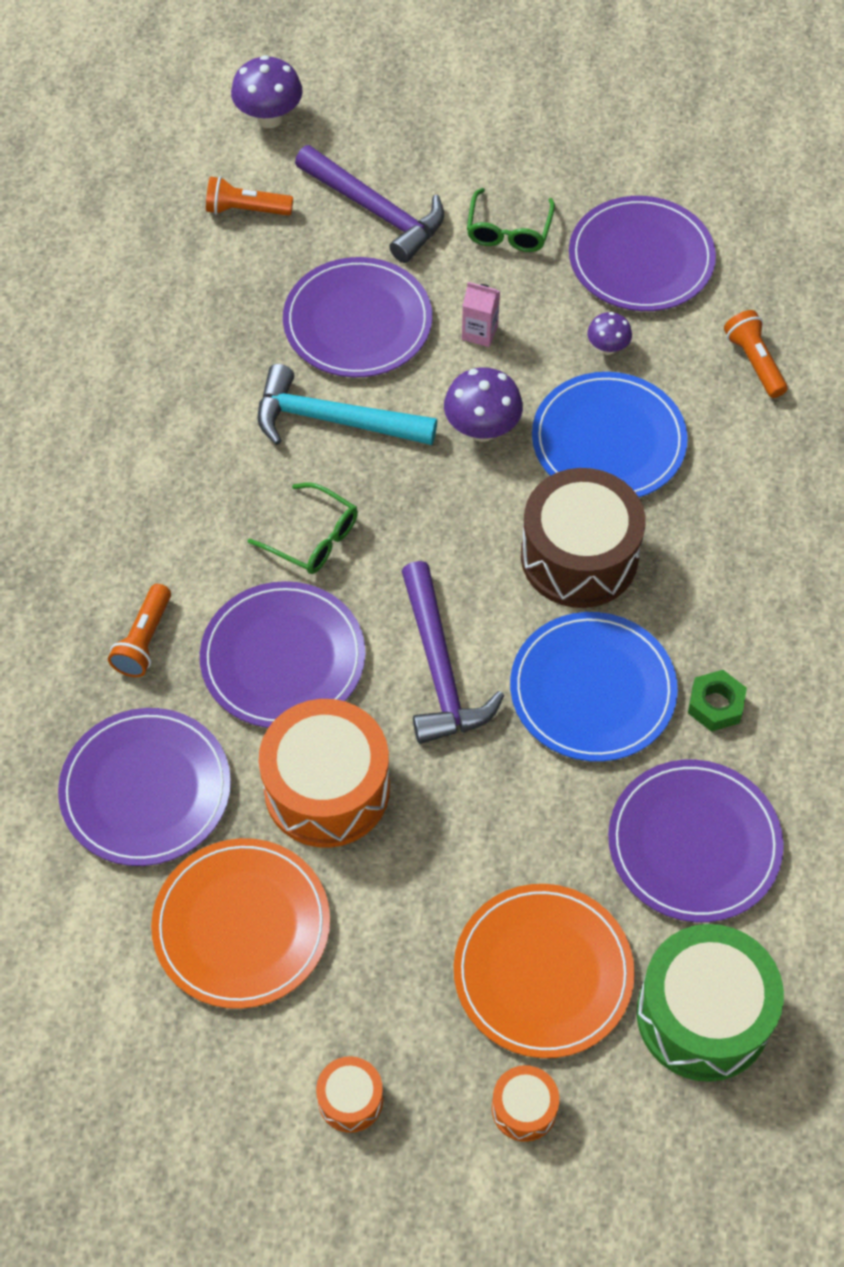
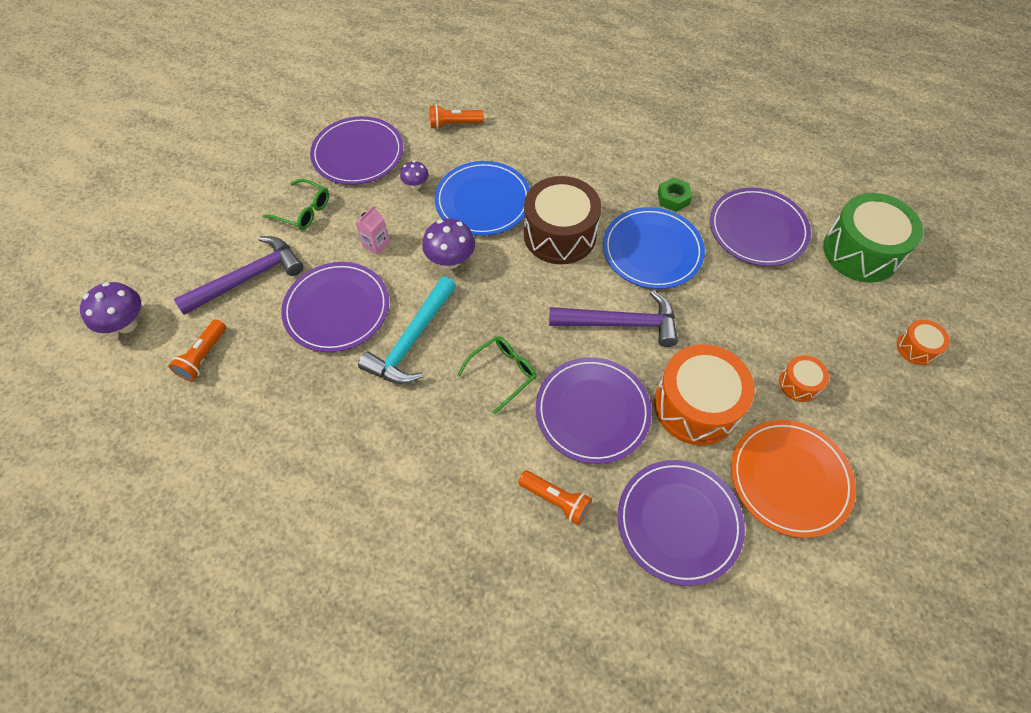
camera: 75 degrees left, 0 degrees up
(350, 1099) = (912, 438): orange drum -> orange drum (799, 384)
(543, 972) = (832, 318): orange plate -> none

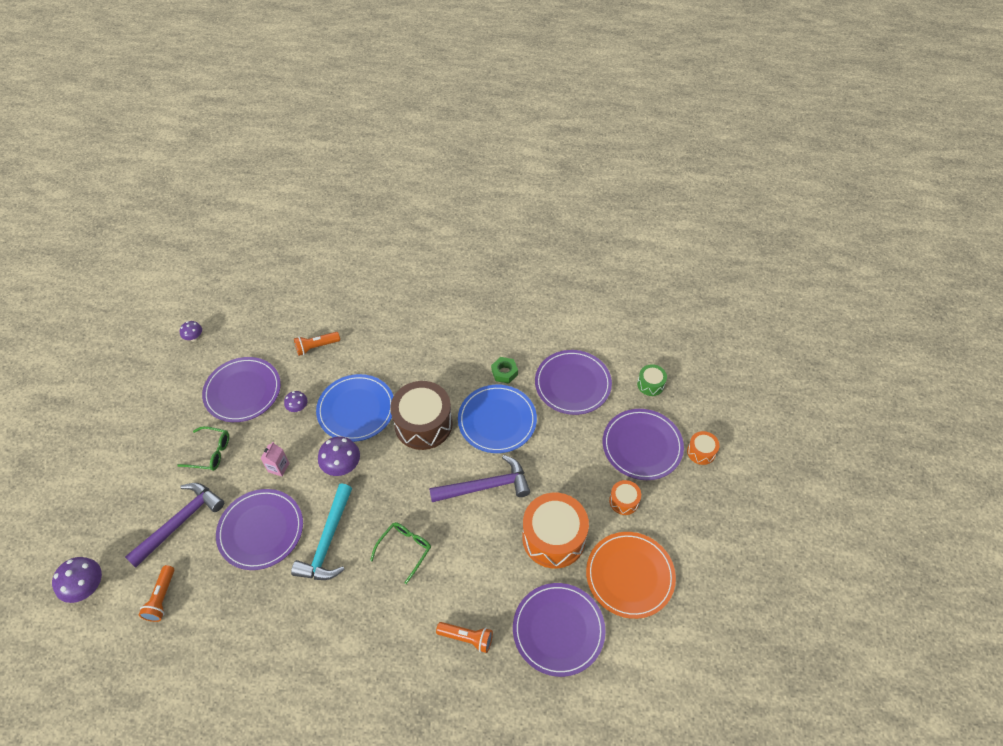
camera: 15 degrees left, 5 degrees down
(320, 87) = (194, 338): none -> purple mushroom
(592, 411) = (479, 562): purple plate -> purple plate (642, 446)
(861, 252) = (650, 384): green drum -> green drum, size x0.48

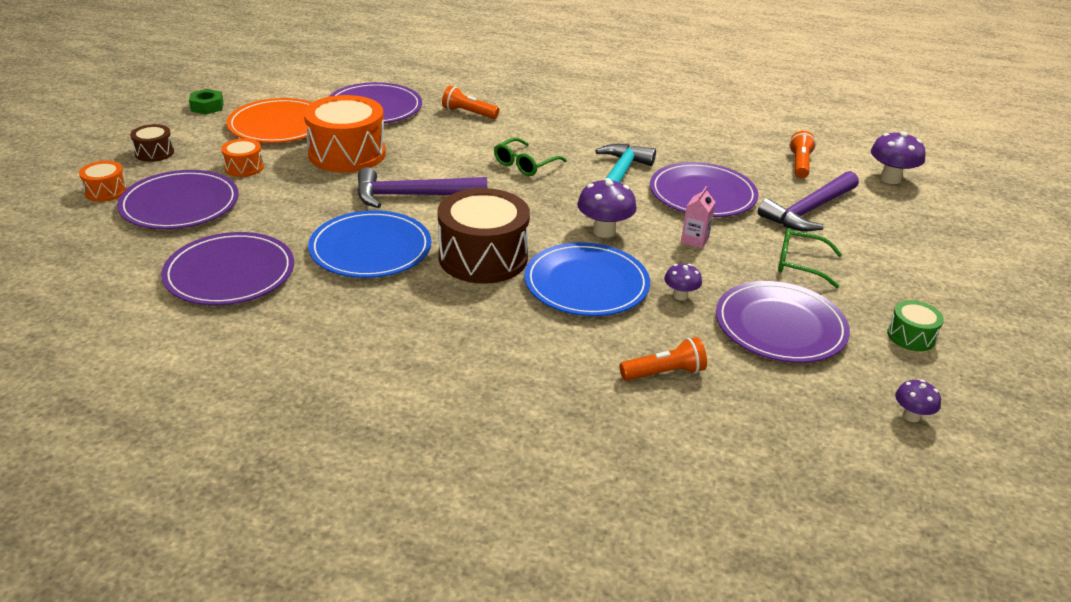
camera: 175 degrees left, 20 degrees down
(504, 372) = (333, 299): green nut -> green nut (207, 107)
(650, 384) = (107, 259): green drum -> green drum (911, 336)
(702, 509) = (154, 153): none -> brown drum

